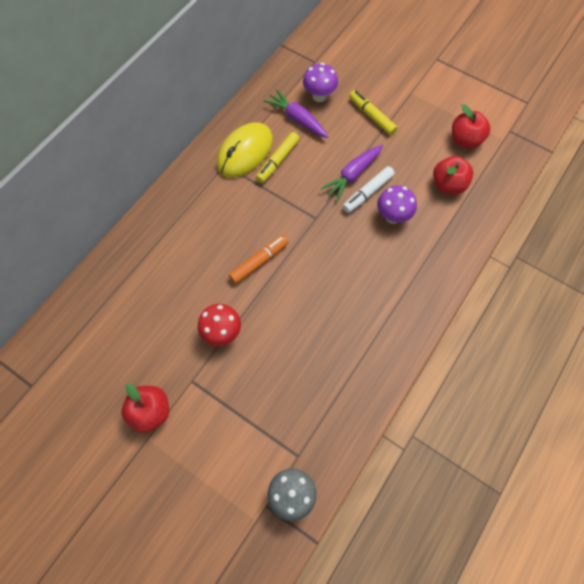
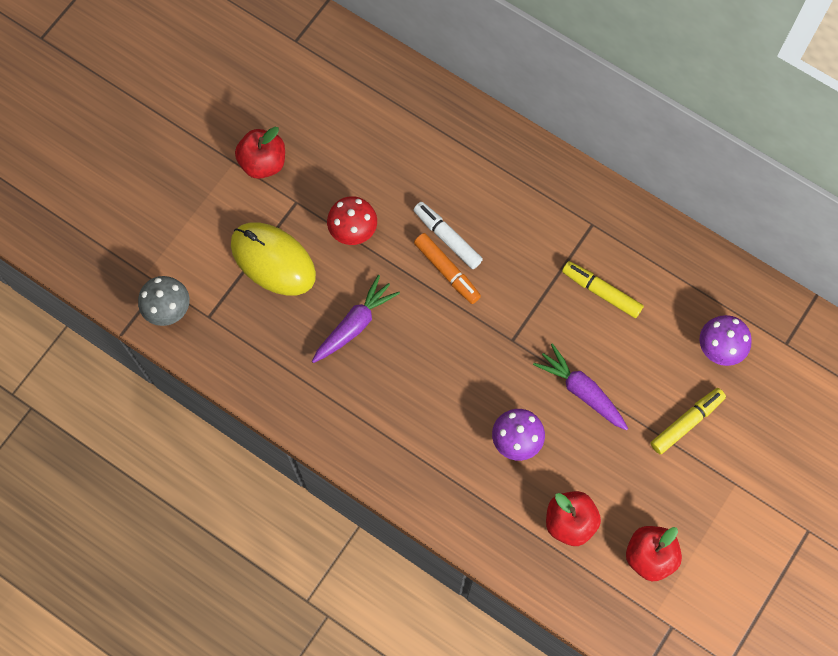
camera: 90 degrees right, 5 degrees up
(245, 152) = (613, 249): yellow mouse -> yellow mouse (273, 260)
(297, 119) = (675, 317): purple carrot -> purple carrot (355, 324)
(367, 193) = (553, 410): white marker -> white marker (447, 238)

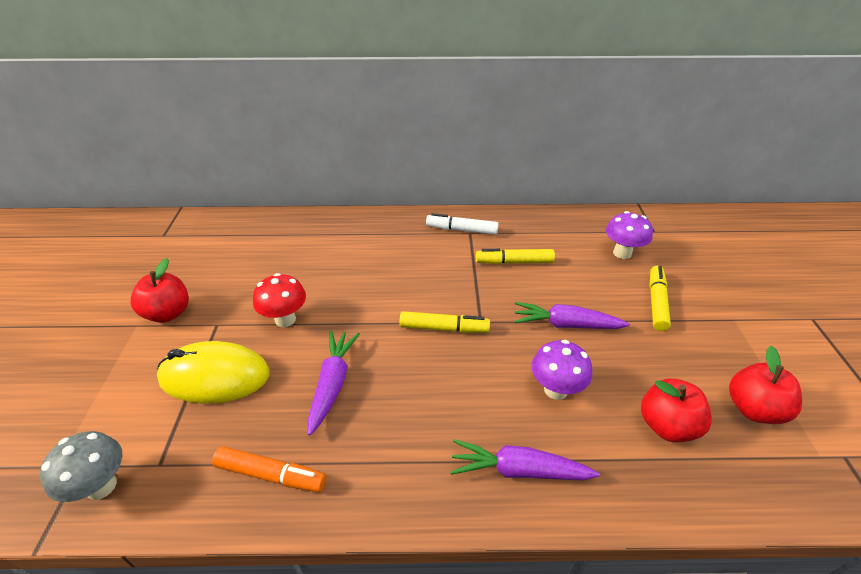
camera: 35 degrees left, 30 degrees down
(435, 479) = (518, 470): none -> purple carrot
(447, 238) = (371, 286): white marker -> white marker (462, 230)
(447, 271) = (388, 305): orange marker -> orange marker (271, 475)
(476, 327) = (444, 328): none -> yellow marker

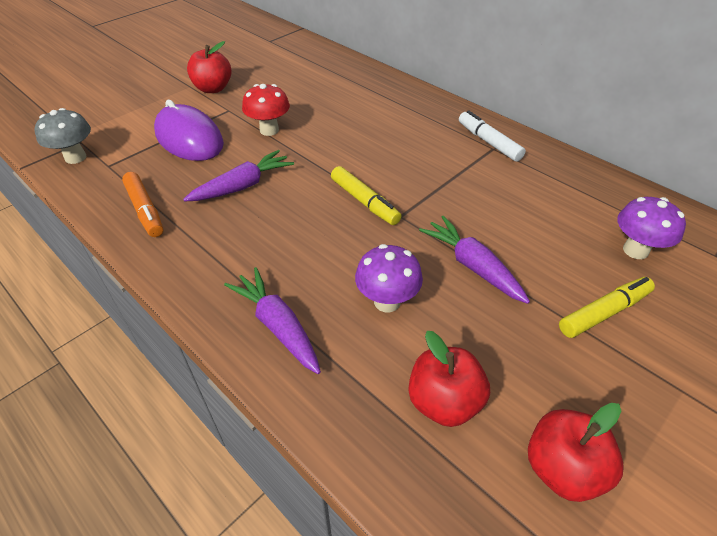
camera: 45 degrees right, 5 degrees up
(215, 376) = (189, 138): yellow mouse -> purple mouse
(514, 262) = (500, 192): yellow marker -> none

